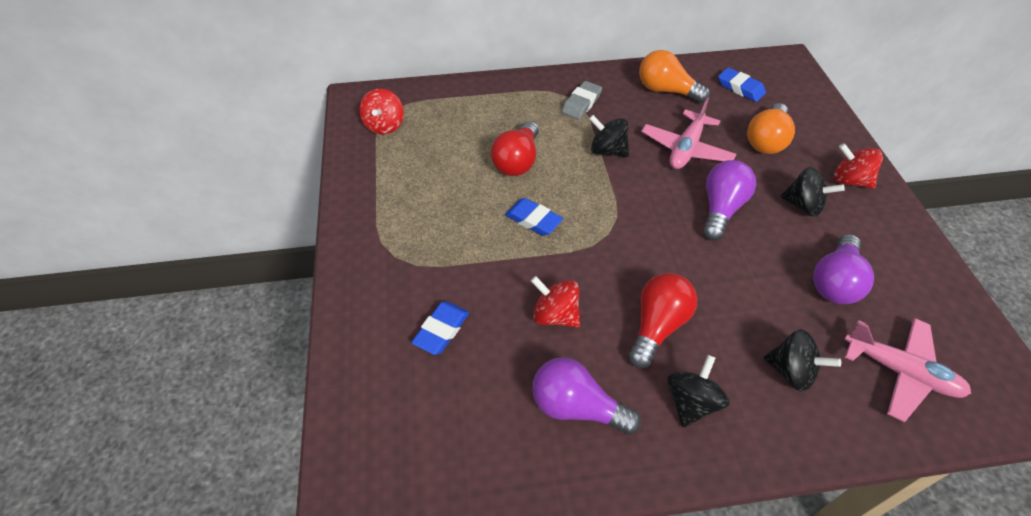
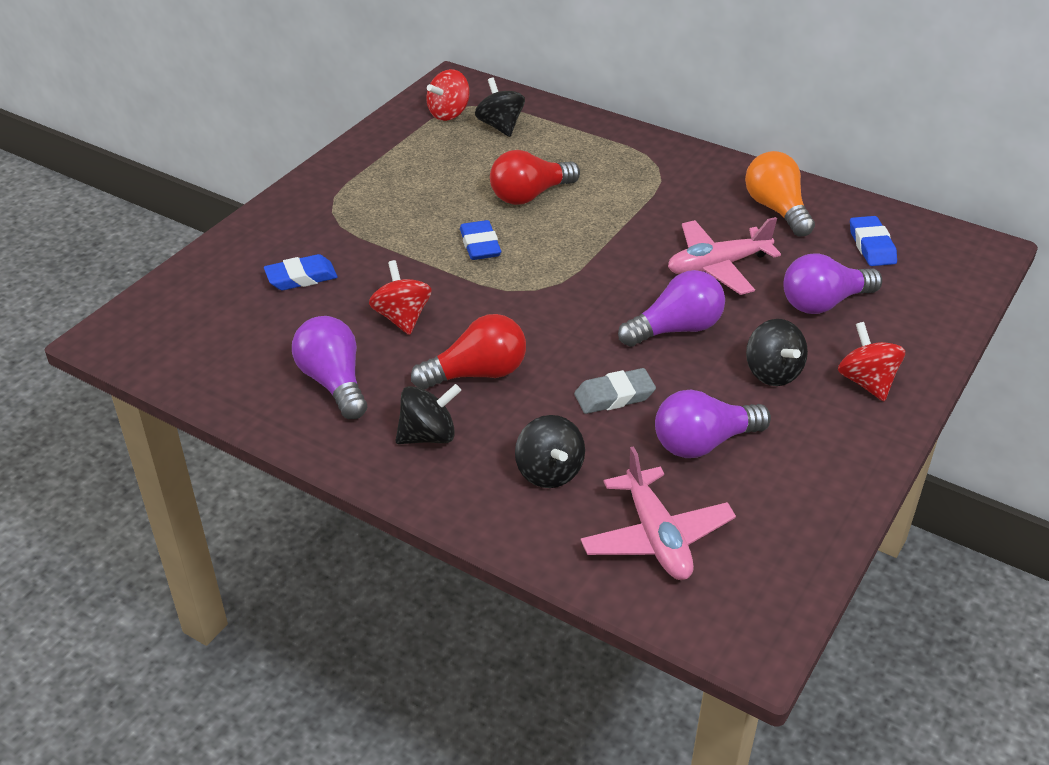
camera: 40 degrees right, 10 degrees down
(581, 103) = (664, 179): grey eraser -> grey eraser (614, 396)
(607, 150) = (631, 228): black spinning top -> black spinning top (500, 126)
(766, 140) = (823, 303): orange light bulb -> purple light bulb

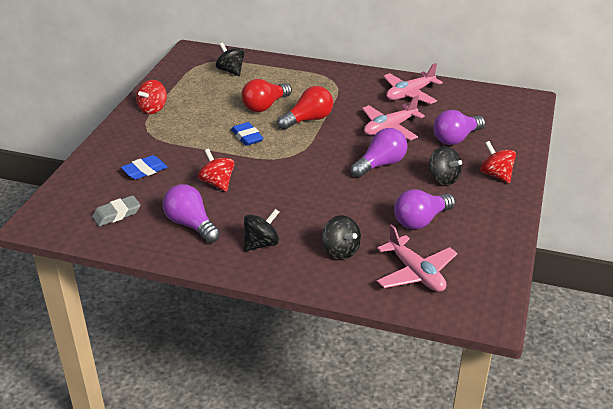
camera: 15 degrees left, 5 degrees down
(449, 113) = (196, 68): red spinning top -> red spinning top (153, 109)
(477, 373) = (276, 206): red light bulb -> red light bulb (308, 120)
(614, 396) = (360, 205): grey eraser -> grey eraser (116, 214)
(776, 209) = (410, 94): orange light bulb -> pink plane
(871, 246) = (469, 106): blue eraser -> none

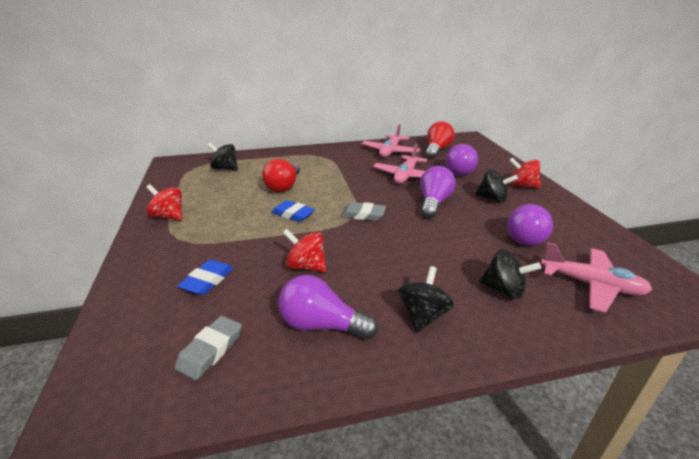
camera: 30 degrees left, 5 degrees down
(153, 109) = (168, 216): red spinning top -> red spinning top turned 120 degrees clockwise
(304, 156) = (363, 215): none -> grey eraser
(308, 120) = (334, 186): red light bulb -> red light bulb (437, 150)

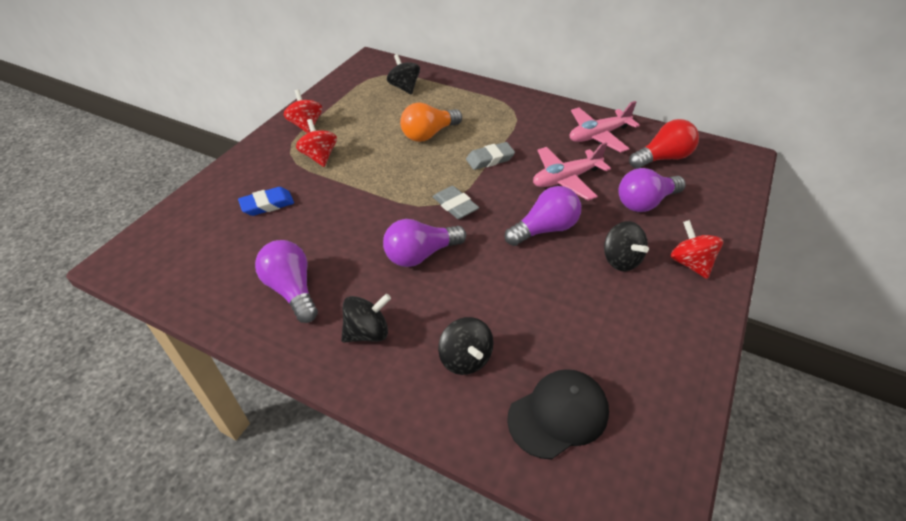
camera: 40 degrees right, 15 degrees up
(210, 350) = (212, 262): grey eraser -> grey eraser (490, 159)
(284, 186) = (428, 134): red light bulb -> orange light bulb
(293, 214) = (397, 172): blue eraser -> none
(306, 266) = (343, 232): red spinning top -> red spinning top (319, 157)
(525, 236) = (580, 323): purple light bulb -> purple light bulb (420, 255)
(591, 285) = (558, 414): pink plane -> black cap

